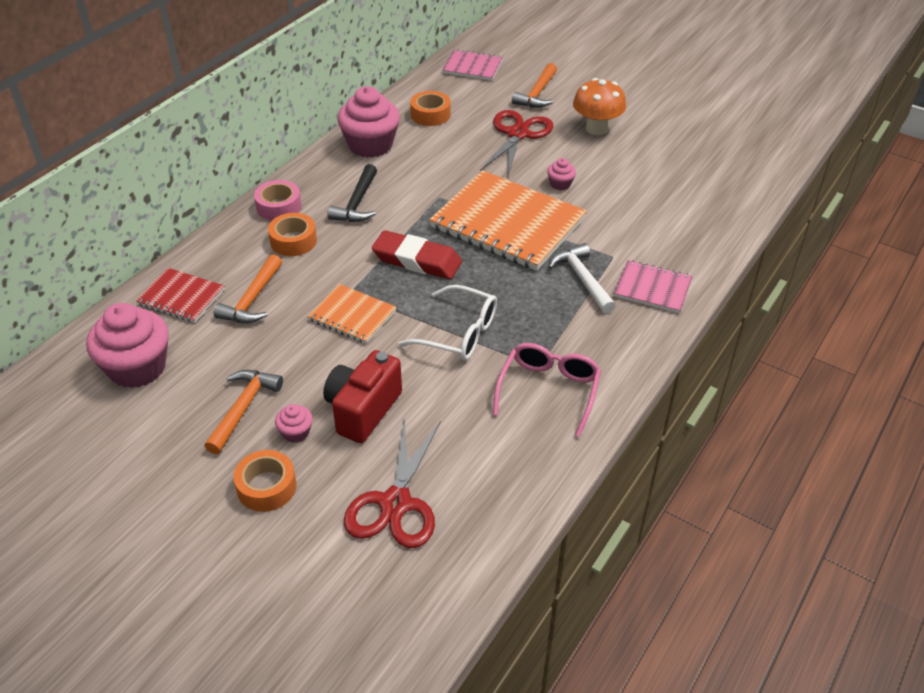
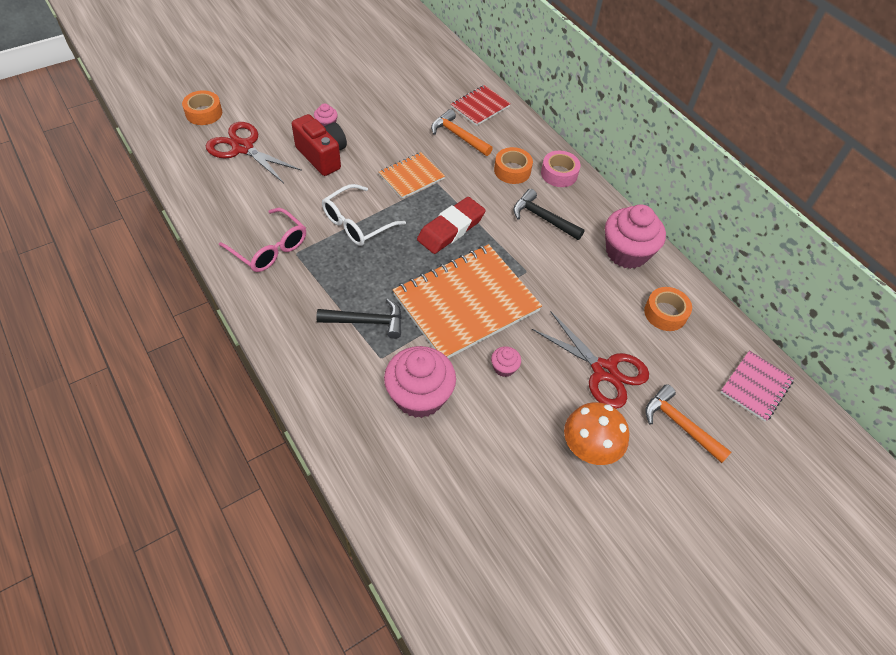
camera: 110 degrees right, 10 degrees up
(137, 367) = (425, 78): pink cupcake -> pink cupcake (419, 396)
(243, 408) = (361, 110): orange hammer -> none
(266, 487) = (296, 105): orange tape -> orange tape (204, 113)
(582, 279) = (366, 321): white hammer -> black hammer
(652, 288) = (324, 365): pink notebook -> none

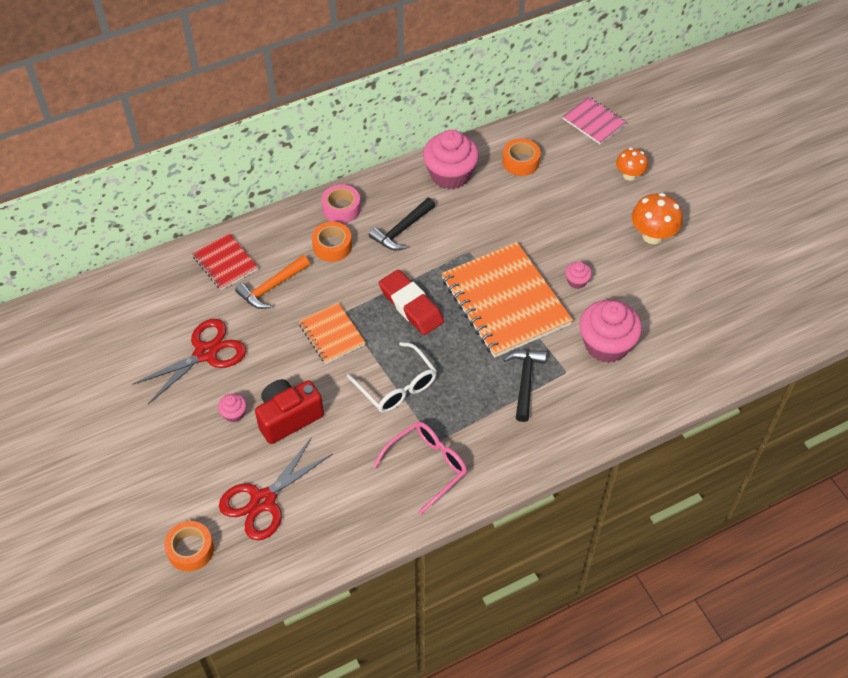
camera: 80 degrees left, 0 degrees up
(604, 371) = (579, 213): red scissors -> red scissors (205, 353)
(680, 425) = (629, 175): orange hammer -> orange mushroom

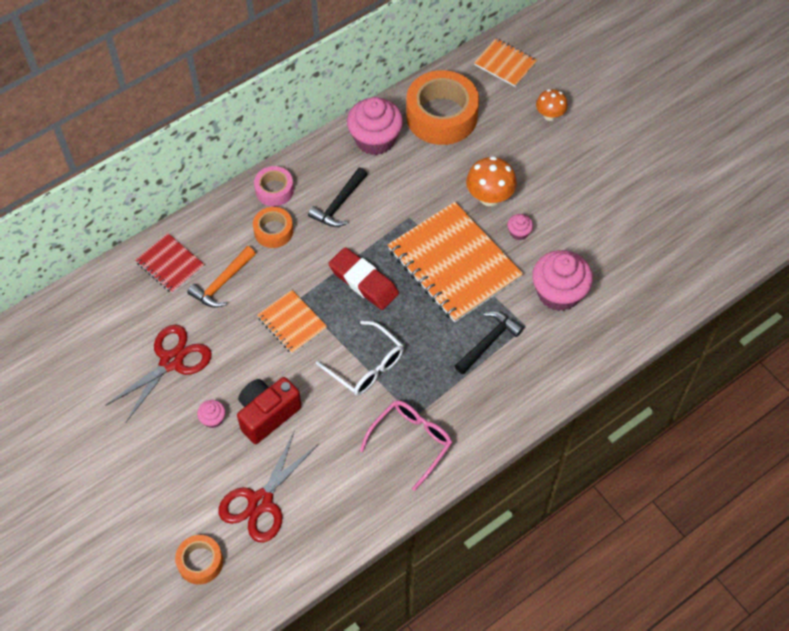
camera: 10 degrees left, 5 degrees up
(520, 162) = (441, 116): orange tape -> orange tape, size x1.93
(525, 381) = (488, 342): black hammer -> black hammer turned 45 degrees clockwise
(594, 122) = (505, 64): pink notebook -> orange notebook
(652, 235) = (583, 175): orange mushroom -> orange mushroom (489, 197)

